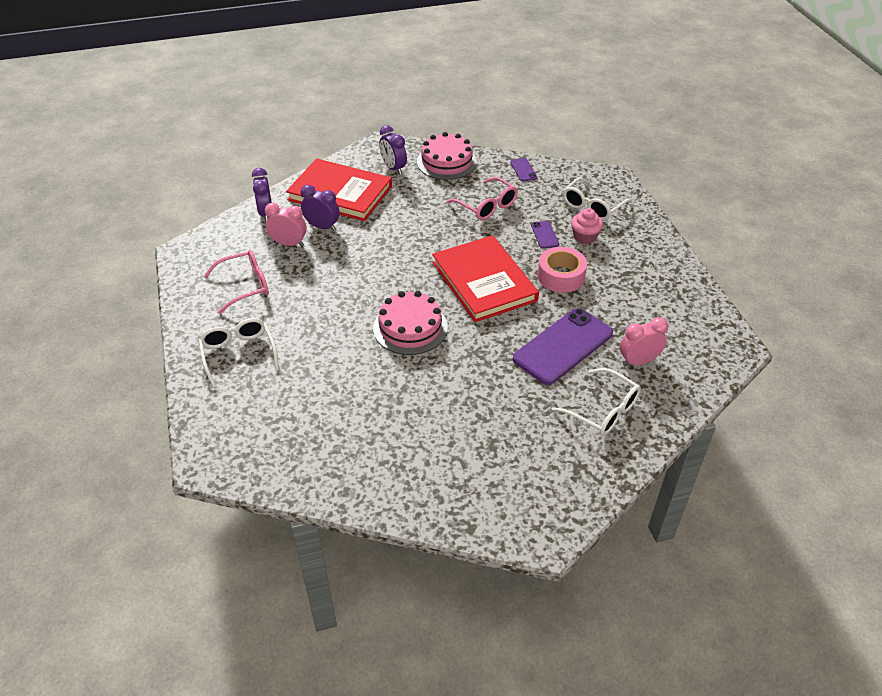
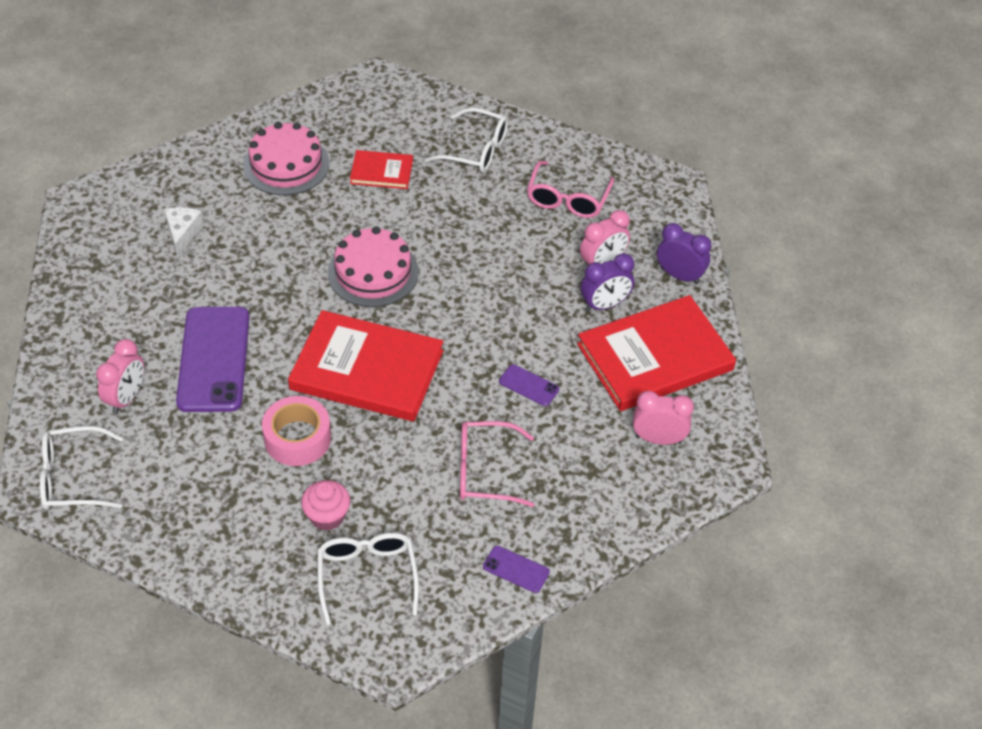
camera: 130 degrees right, 5 degrees up
(313, 386) = (381, 172): none -> red book
(393, 168) = (658, 439): purple clock -> pink clock
(446, 162) = (618, 502): pink cake -> pink cake (286, 164)
(494, 444) = (183, 233): none -> white cheese
(544, 235) = (374, 482): purple phone -> purple phone (529, 385)
(603, 410) = (118, 325): white glasses -> white glasses (72, 478)

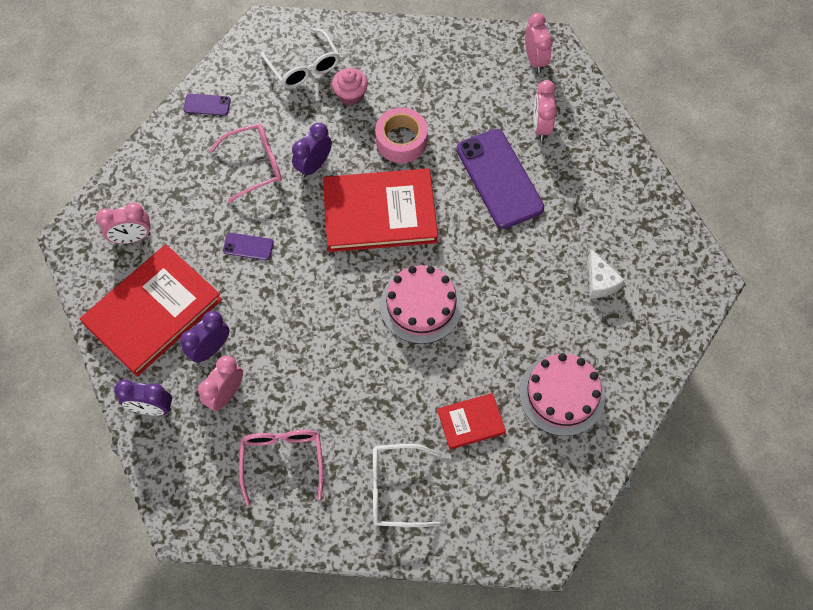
camera: 160 degrees right, 15 degrees up
(72, 478) = (535, 60): white glasses -> pink clock
(415, 446) = (314, 165): none -> purple clock

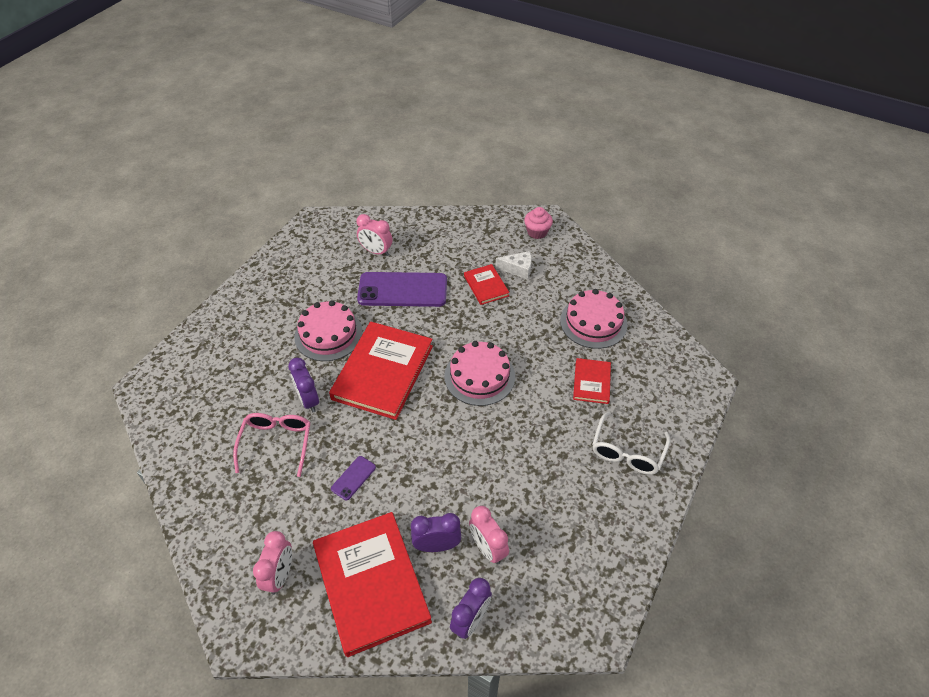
camera: 65 degrees left, 15 degrees down
(207, 105) = (185, 459): purple phone -> none
(210, 349) = (437, 545): purple clock -> purple clock turned 105 degrees clockwise
(282, 460) = (570, 524): pink glasses -> none
(304, 67) = (208, 372): white glasses -> none
(350, 95) = (261, 351): pink cupcake -> pink cupcake (537, 232)
(401, 141) = (328, 334): pink tape -> pink cake
(535, 60) = (319, 233): pink clock -> none
(553, 258) = (486, 286): none -> red book

